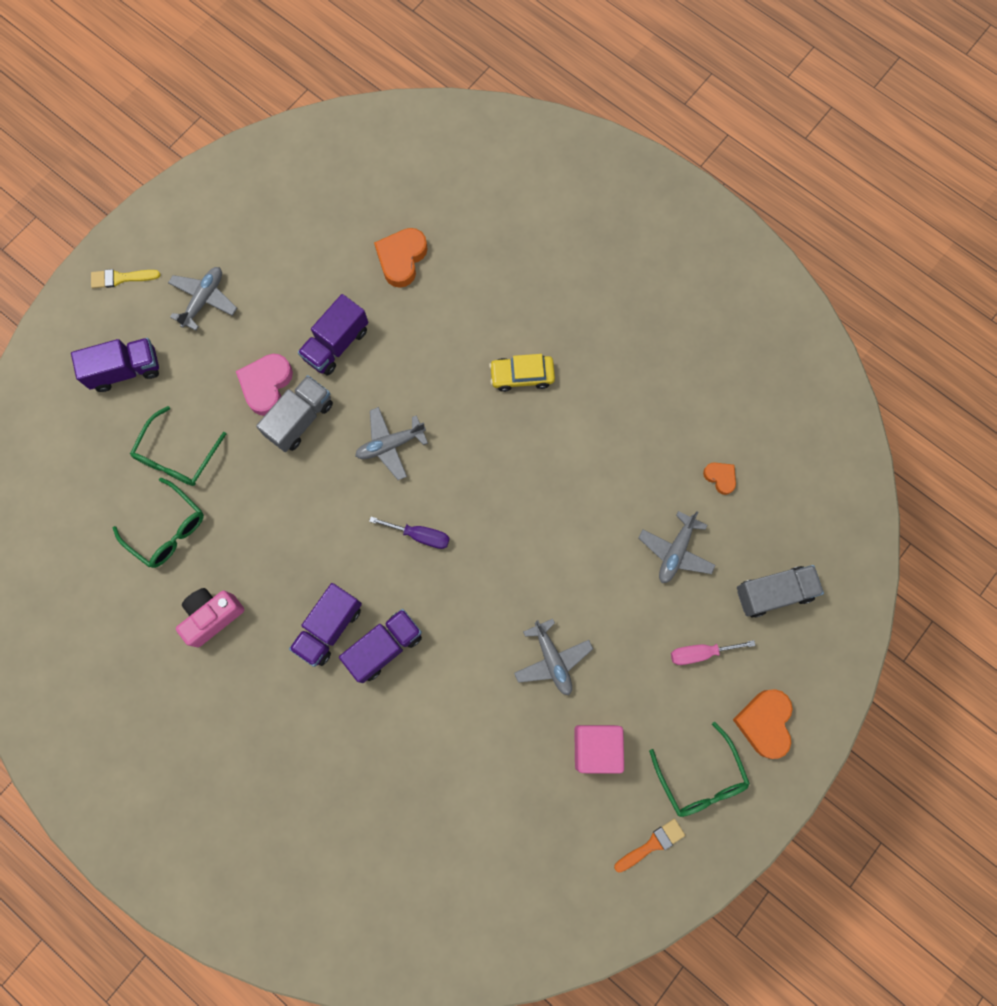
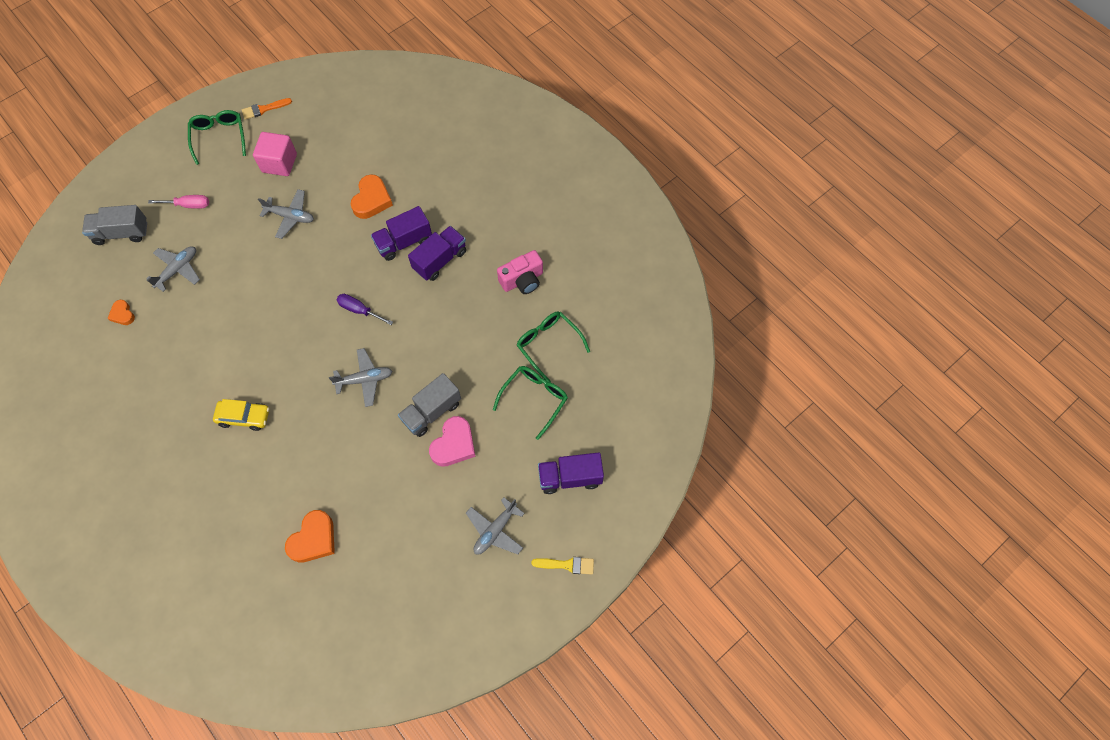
camera: 170 degrees left, 10 degrees down
(336, 344) = (389, 470): purple truck -> none
(552, 659) = (290, 216): grey plane -> grey plane turned 120 degrees clockwise
(764, 723) = (164, 160): orange heart -> orange heart (372, 200)

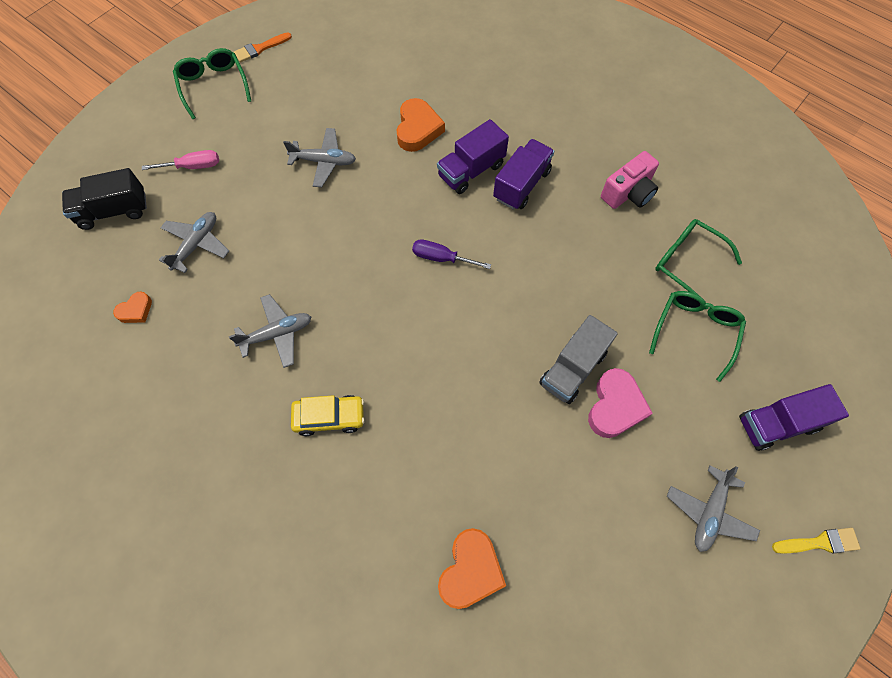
camera: 10 degrees left, 0 degrees up
(121, 233) = (114, 211): grey truck -> black truck
(122, 314) = (136, 310): orange heart -> orange heart turned 90 degrees counterclockwise
(279, 163) = (294, 104): pink cube -> none
(364, 380) = (474, 342): grey plane -> grey plane (277, 334)

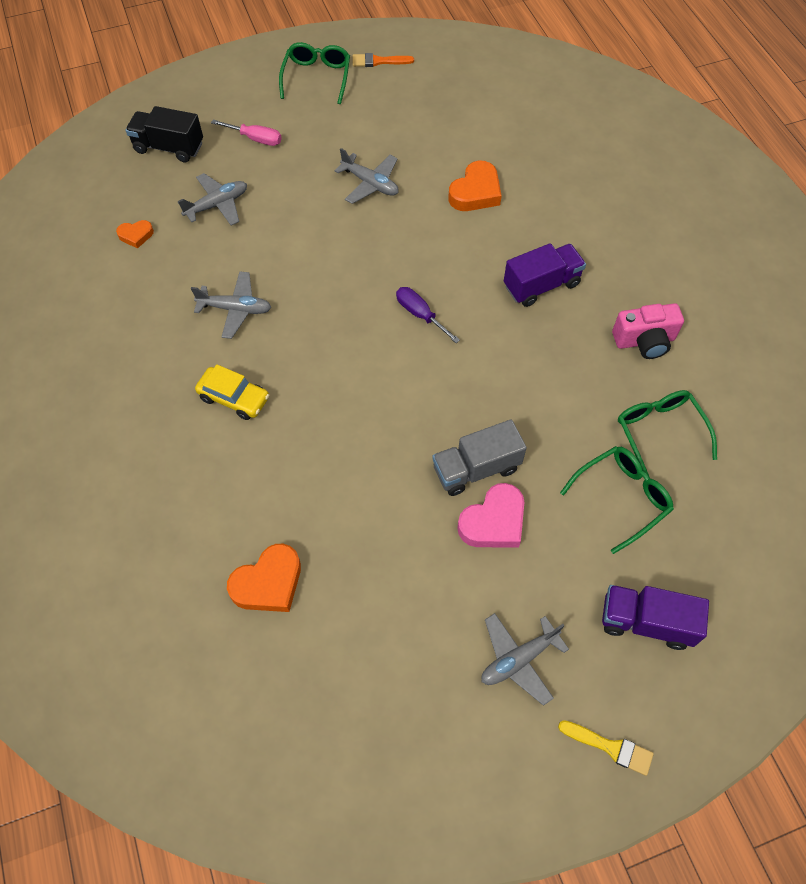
camera: 30 degrees right, 5 degrees down
(471, 170) = (501, 251): purple truck -> none

